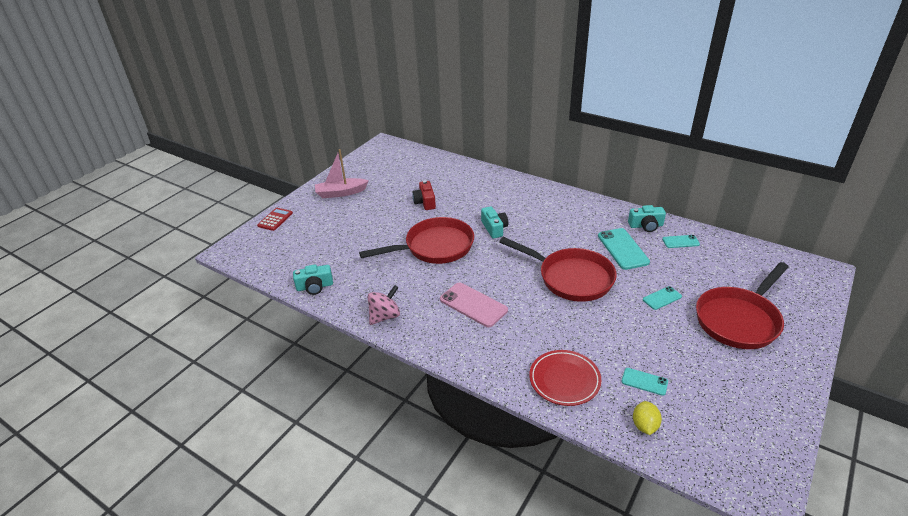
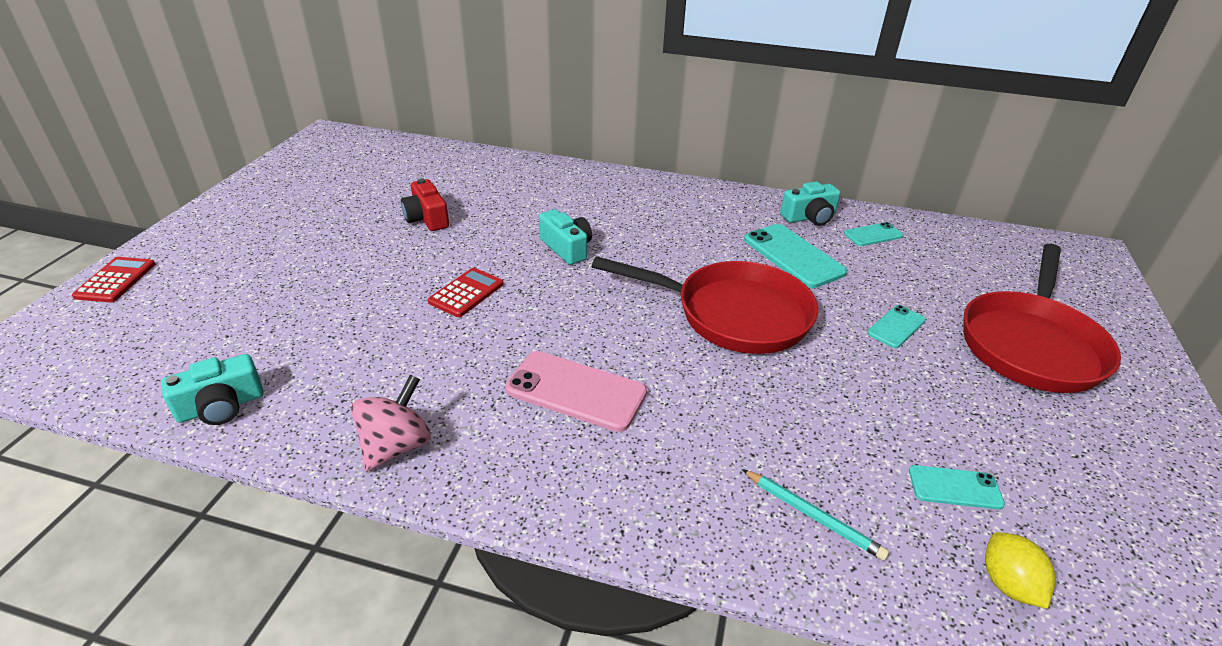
camera: 20 degrees left, 0 degrees up
(341, 193) = (257, 218): pink boat -> none
(434, 247) = (466, 293): red pan -> red calculator
(564, 380) = (813, 516): red plate -> turquoise pencil

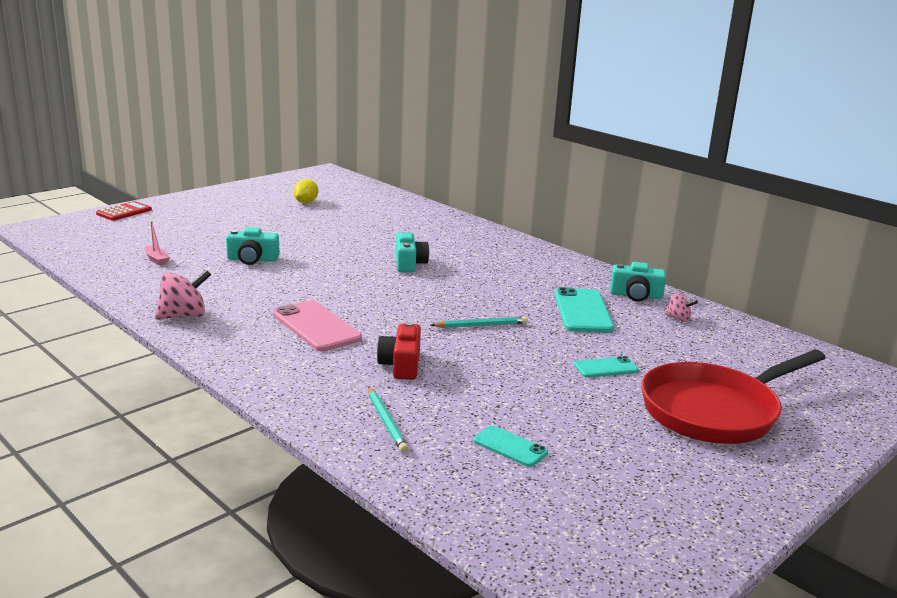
camera: 30 degrees right, 15 degrees down
(221, 406) = (117, 275): turquoise camera -> turquoise camera (252, 259)
(252, 354) = (156, 259): none -> pink boat
(427, 218) = (334, 227): red camera -> red camera (401, 365)
(466, 293) = (310, 267): red calculator -> none
(733, 314) = (481, 325): red pan -> turquoise pencil
(873, 235) = (678, 318): turquoise phone -> pink spinning top
(1008, 584) = (472, 493): yellow lemon -> yellow lemon (306, 202)

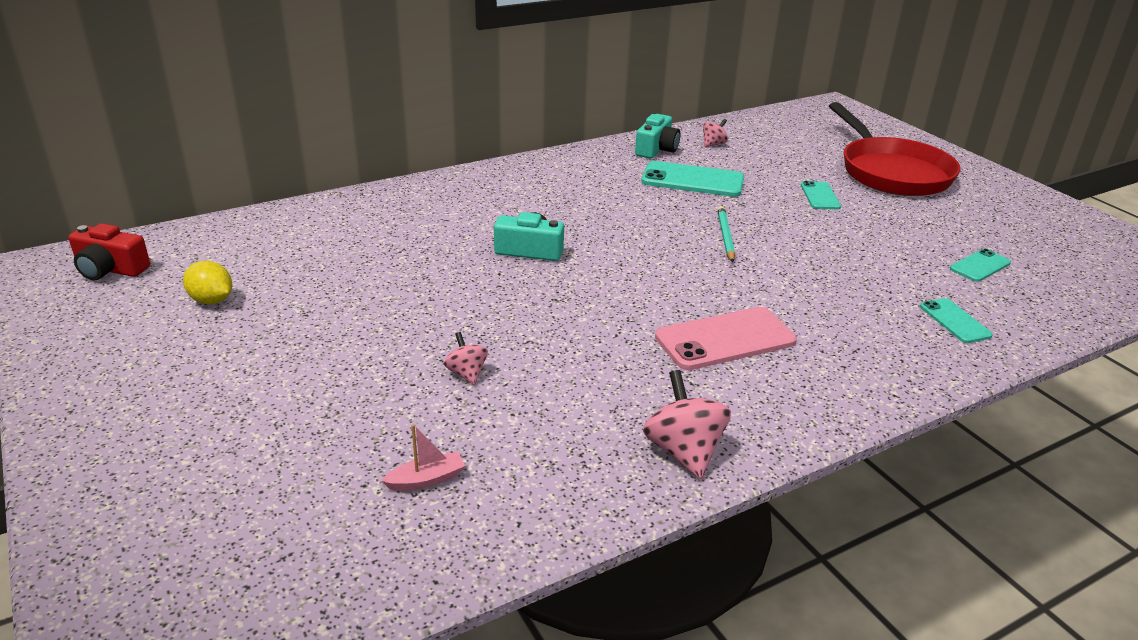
camera: 75 degrees left, 10 degrees up
(124, 212) = (96, 530): red calculator -> none
(252, 259) = (466, 373): turquoise camera -> pink spinning top
(386, 422) = (955, 321): turquoise pencil -> turquoise phone
(401, 365) = (826, 296): red camera -> red camera (110, 269)

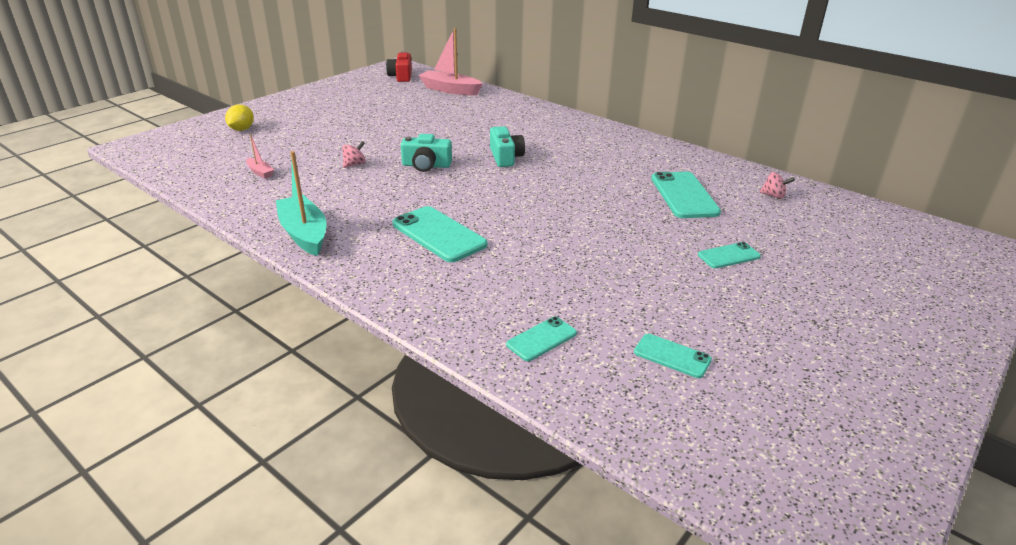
camera: 70 degrees right, 0 degrees up
(211, 300) = (388, 99): yellow lemon -> yellow lemon (242, 129)
(236, 239) = (450, 90): none -> pink boat
(656, 149) = (725, 174): turquoise camera -> turquoise camera (426, 165)
(683, 451) = (304, 234): pink spinning top -> turquoise boat
(725, 236) = (595, 219): turquoise pencil -> none
(725, 339) = (439, 234): pink phone -> turquoise phone
(891, 172) = (848, 294): red pan -> none

